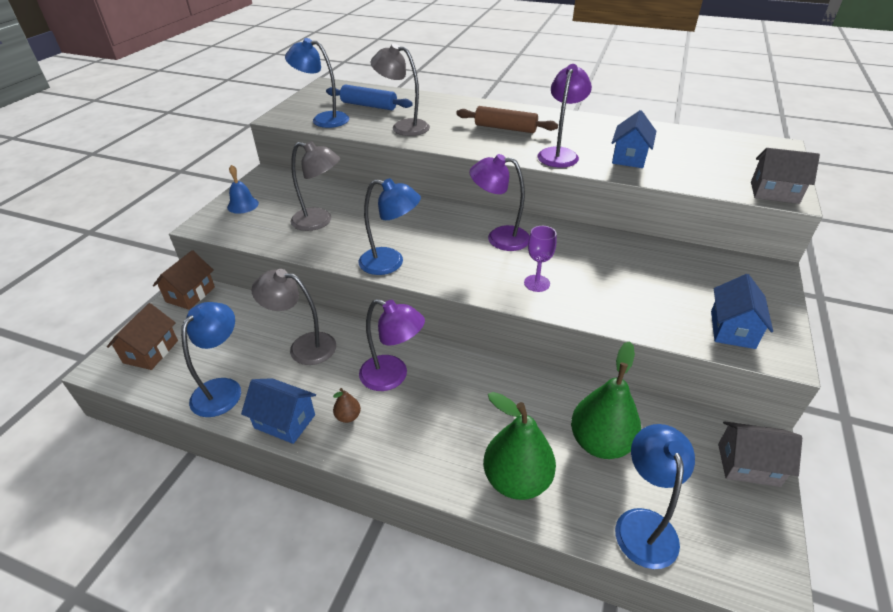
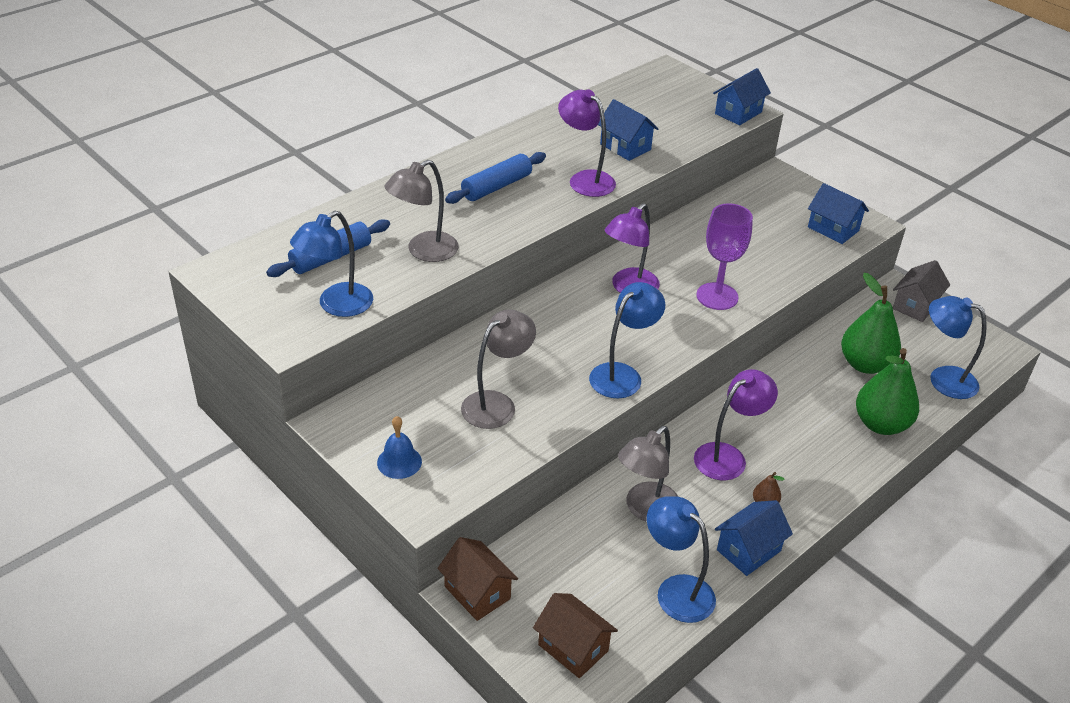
camera: 65 degrees left, 0 degrees up
(505, 128) = (496, 187): brown rolling pin -> blue rolling pin
(536, 283) = (717, 296): purple goblet -> purple goblet, size x1.58
(774, 192) = (738, 113): grey house -> blue house

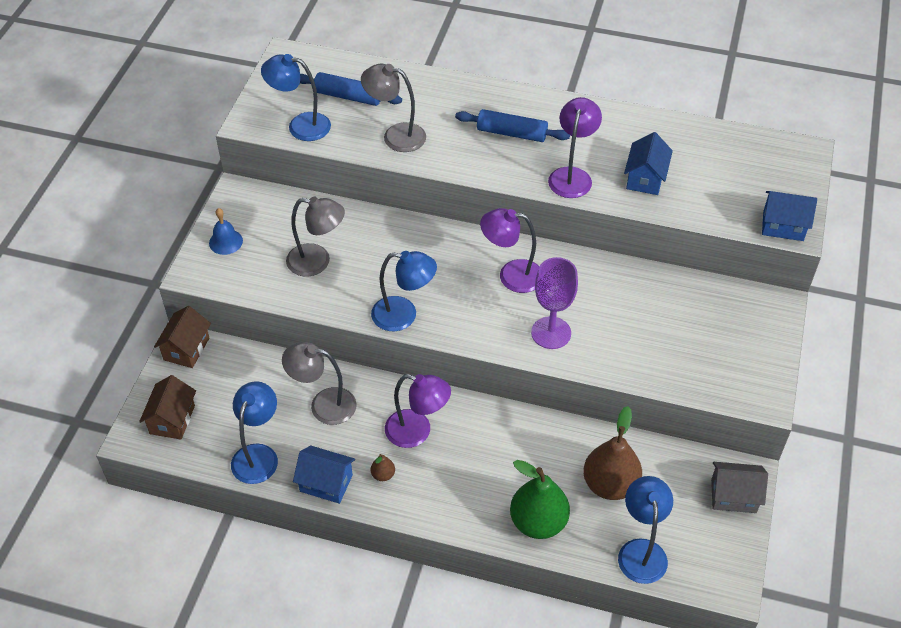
camera: 60 degrees right, 10 degrees up
(833, 229) = (728, 375): blue house -> none
(865, 364) = (610, 484): green pear -> brown pear

